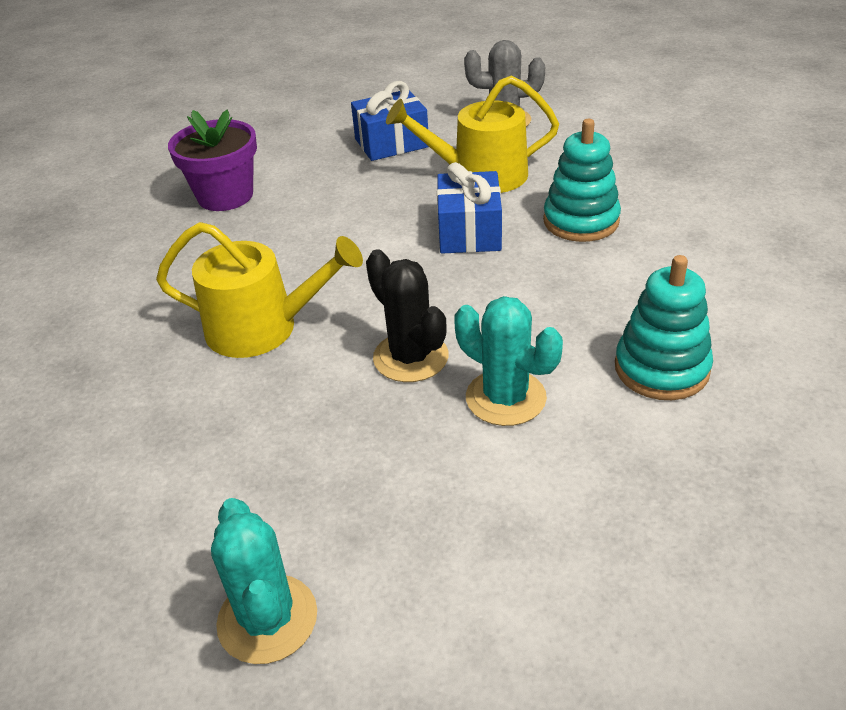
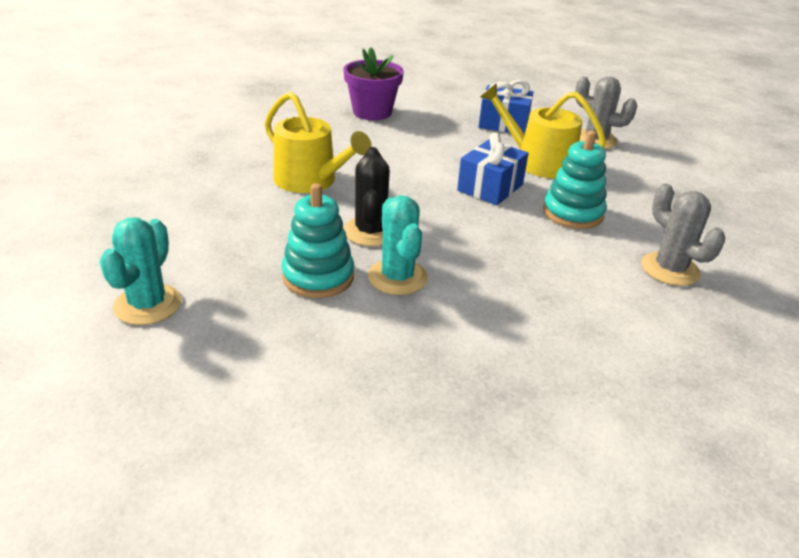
camera: 30 degrees right, 5 degrees down
(661, 369) = (516, 313): turquoise stacking toy -> turquoise stacking toy (318, 277)
(729, 239) = (670, 269): none -> grey cactus

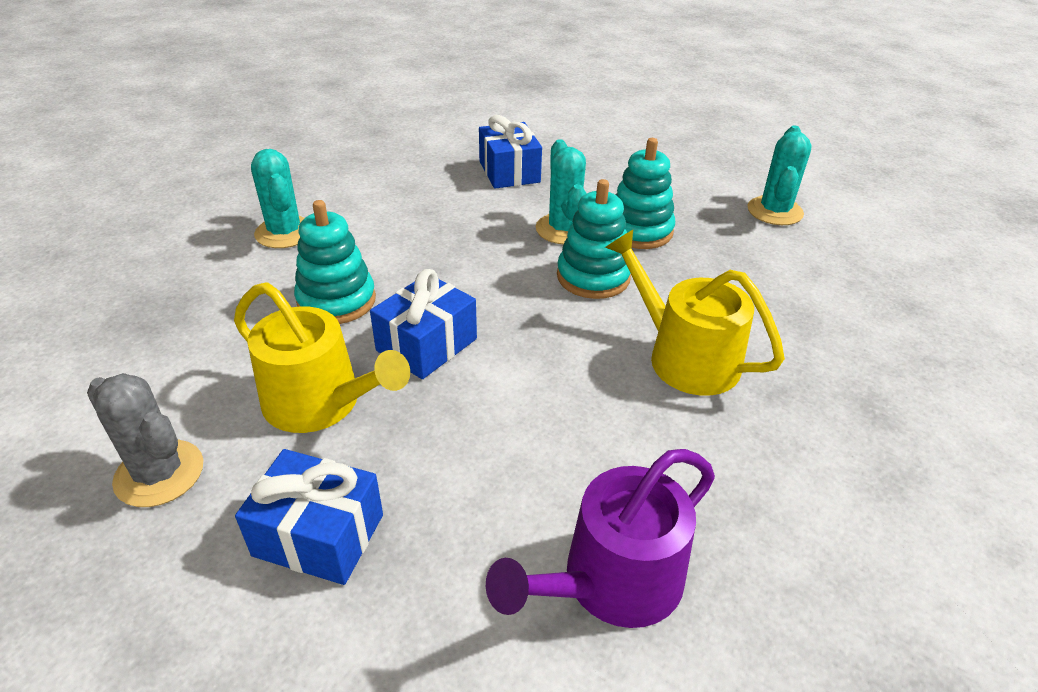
camera: 175 degrees left, 5 degrees up
(370, 231) = (593, 277): black cactus -> turquoise stacking toy
(372, 112) = (612, 581): purple flower pot -> purple watering can
(474, 361) = (509, 172): none -> blue gift
(670, 269) = (285, 233): grey cactus -> turquoise cactus

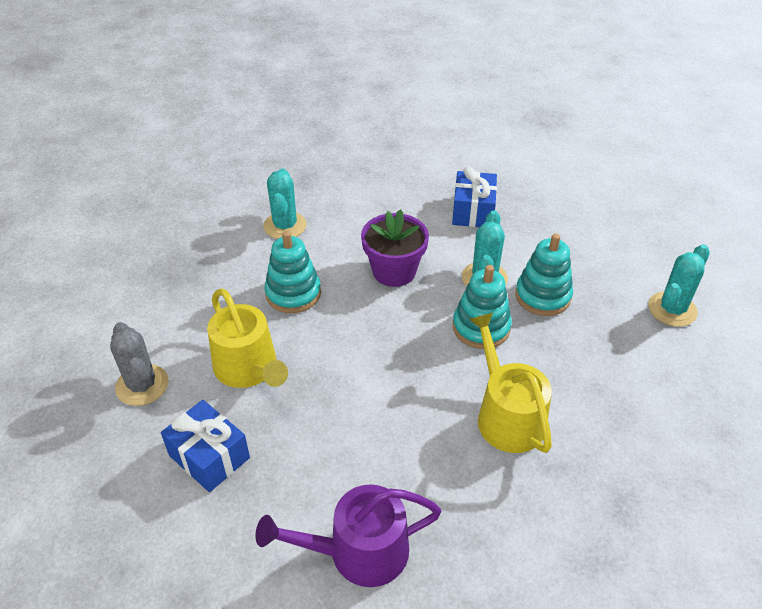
camera: 25 degrees right, 5 degrees up
(427, 345) = (334, 347): blue gift -> none
(454, 247) = (394, 271): none -> purple flower pot

